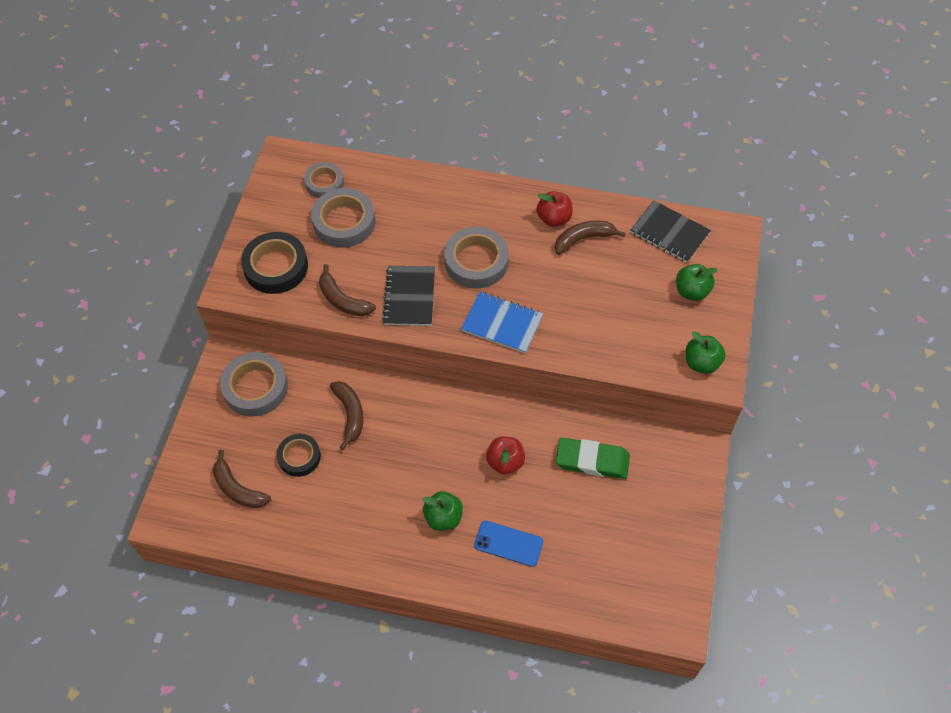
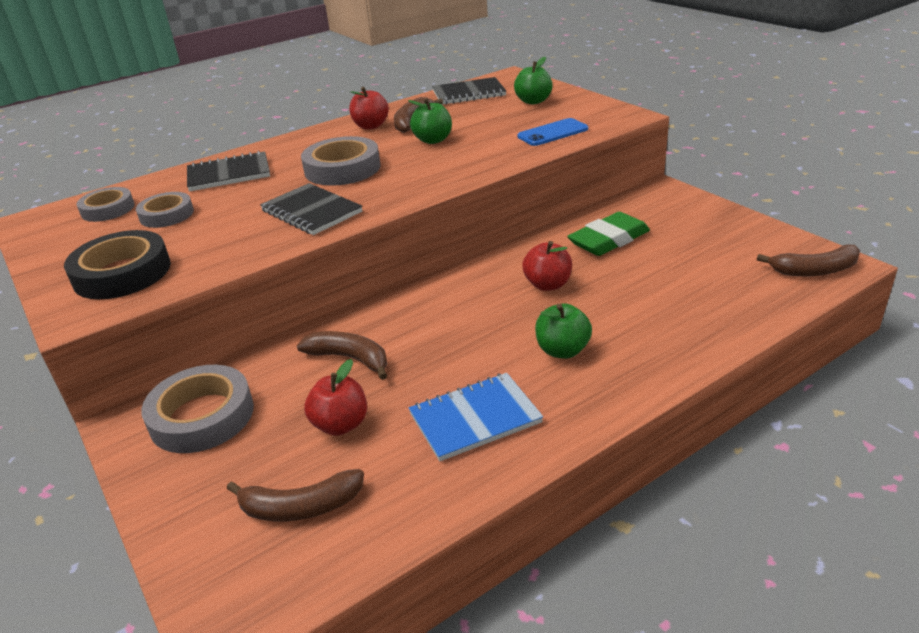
camera: 45 degrees left, 25 degrees down
(299, 457) = (341, 424): black tape -> red apple
(343, 300) = (241, 248): brown banana -> brown banana (814, 270)
(344, 222) = (167, 215): grey tape -> grey tape, size x0.64
(415, 202) = (229, 174): none -> black notebook
(502, 324) = (425, 179): blue notebook -> blue notebook (475, 418)
(508, 543) = (644, 321): blue phone -> blue phone (552, 133)
(701, 363) = (604, 116): green apple -> green apple (433, 140)

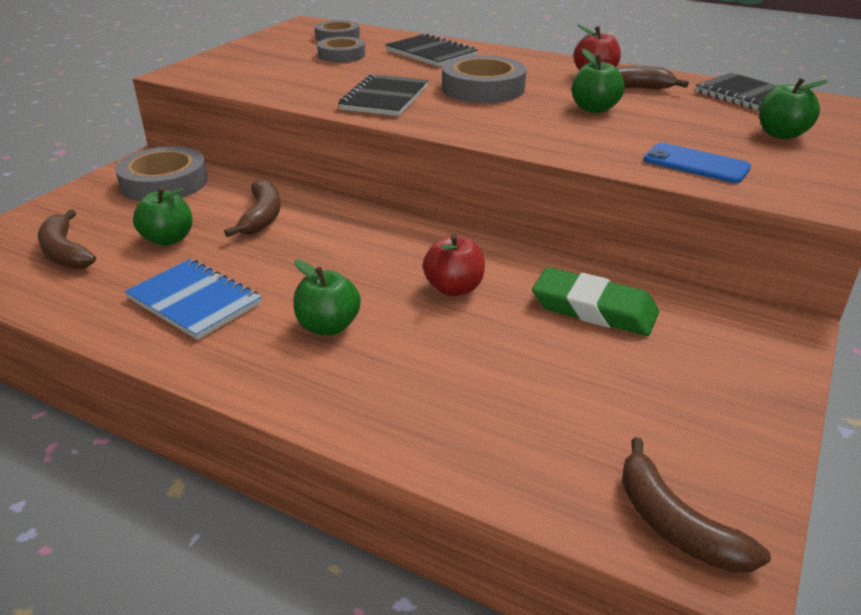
camera: 60 degrees right, 0 degrees up
(122, 273) = (243, 68): black tape -> none
(341, 424) = (168, 239): red apple -> green apple

